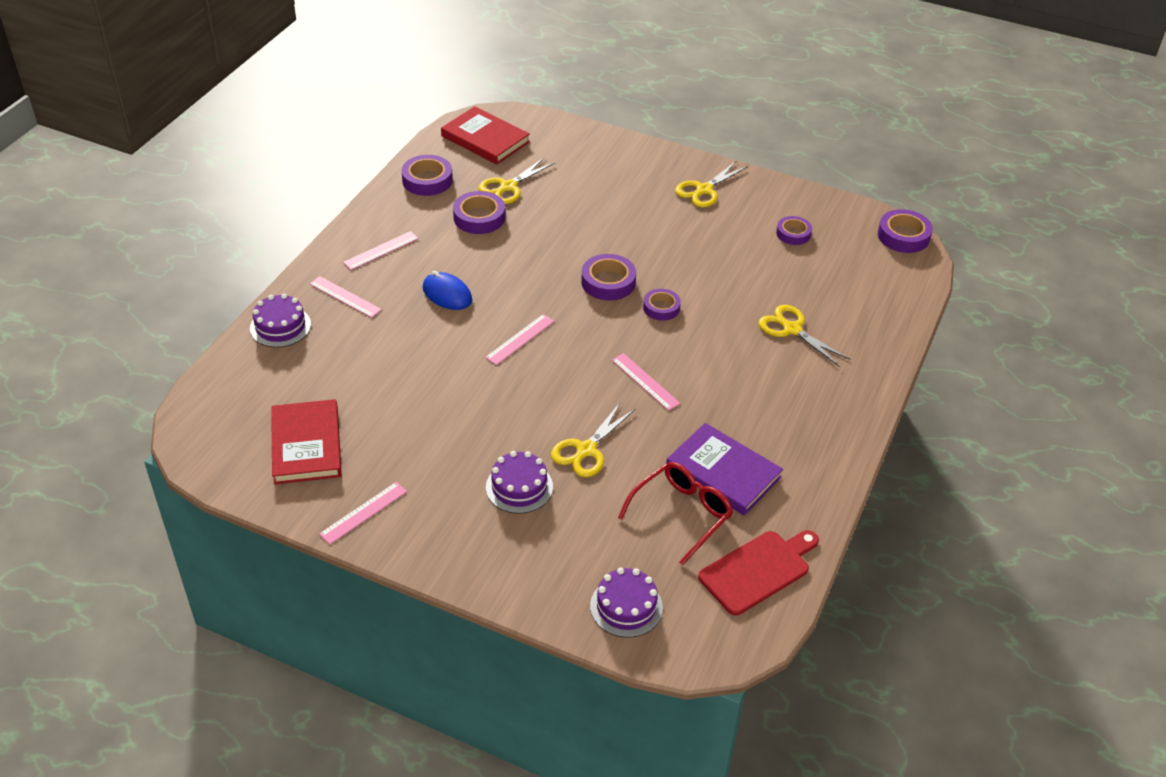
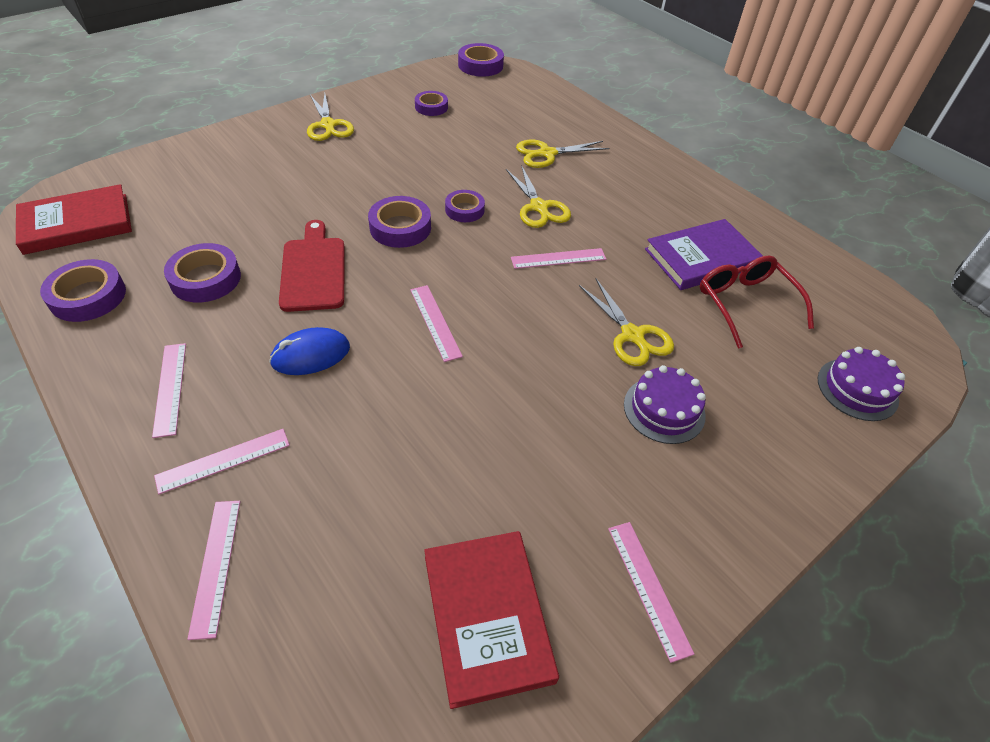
camera: 65 degrees left, 5 degrees up
(280, 326) = (215, 565): purple cake -> pink ruler
(306, 445) = (487, 617): red book -> red book turned 60 degrees clockwise
(508, 187) = (180, 237): yellow scissors -> yellow scissors (539, 207)
(758, 570) = (827, 285): red cutting board -> red cutting board (314, 270)

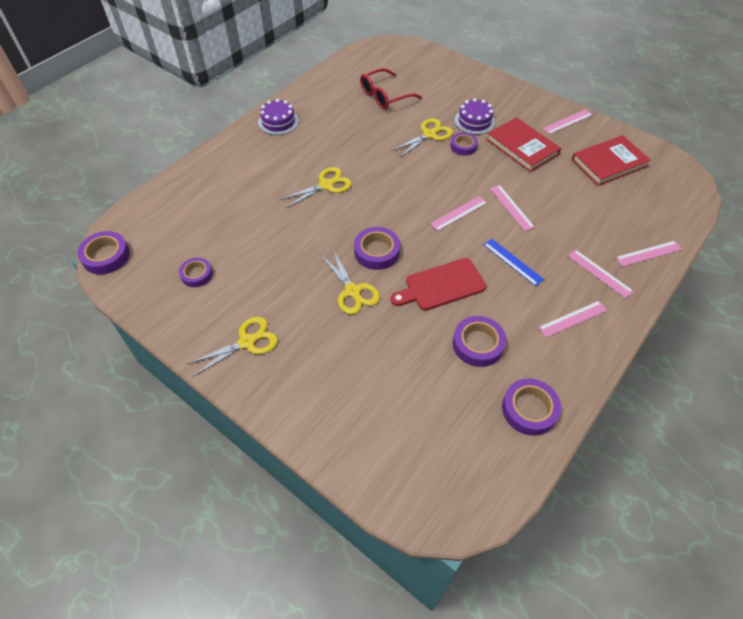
camera: 100 degrees left, 5 degrees up
(77, 223) = (458, 471): red book -> red book (522, 147)
(311, 355) = (513, 262): blue mouse -> blue ruler
(464, 210) = (343, 222): purple tape -> purple tape (463, 146)
(547, 154) = (255, 190): yellow scissors -> yellow scissors (352, 291)
(558, 258) = (377, 169): pink ruler -> pink ruler (511, 207)
(702, 258) = (351, 112): purple book -> none
(857, 389) = (429, 64): purple cake -> purple cake (278, 122)

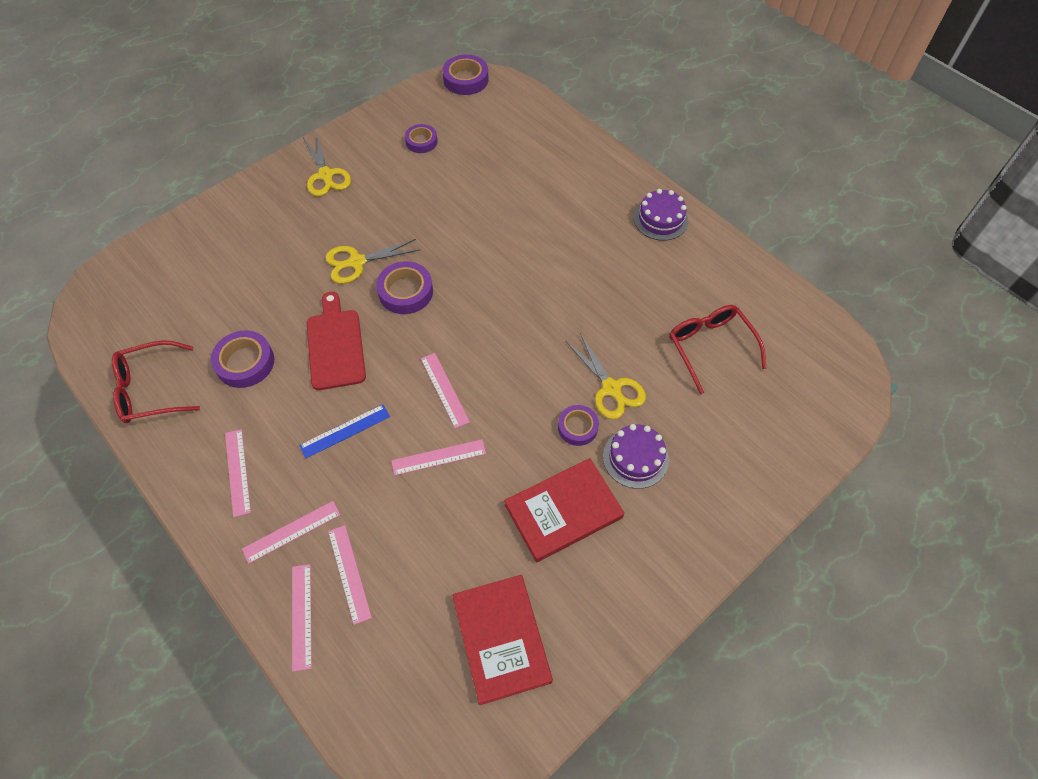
camera: 100 degrees right, 5 degrees up
(326, 185) = (529, 256): yellow scissors -> none
(529, 409) = (151, 390): purple tape -> red glasses
(567, 121) = (618, 608): pink ruler -> pink ruler (349, 573)

